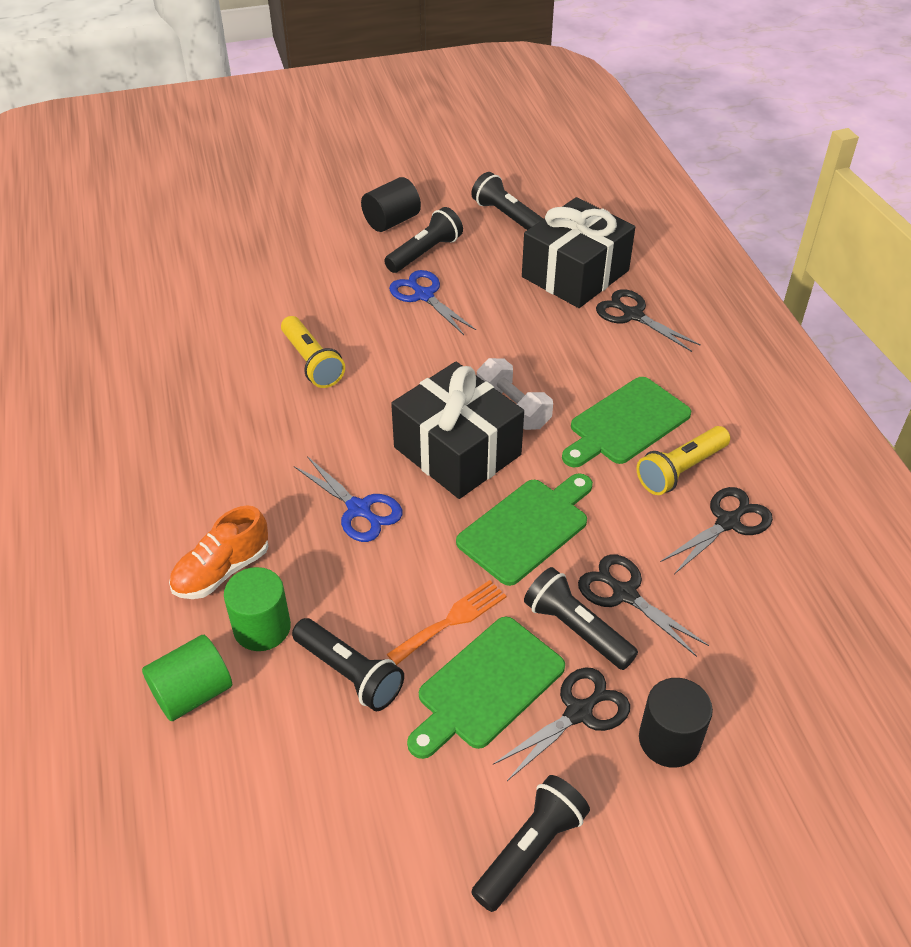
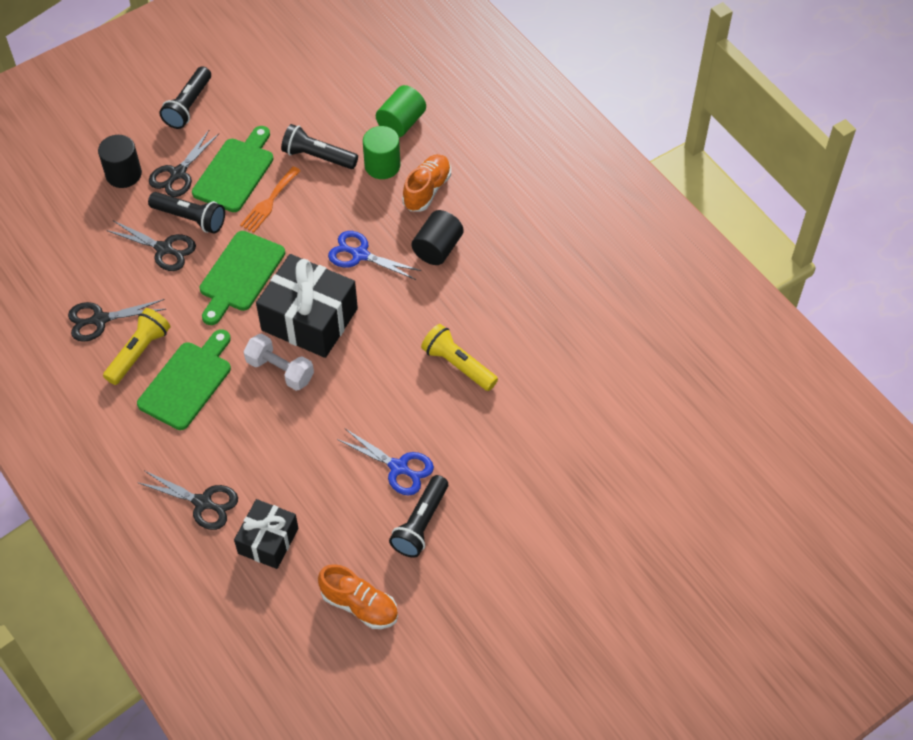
camera: 160 degrees right, 10 degrees up
(391, 221) = (473, 559): black cylinder -> black cylinder (437, 248)
(507, 216) = (359, 605): black flashlight -> orange shoe
(575, 274) = (268, 541): black gift -> black gift, size x0.60
(728, 522) = (100, 320): black scissors -> black scissors turned 45 degrees clockwise

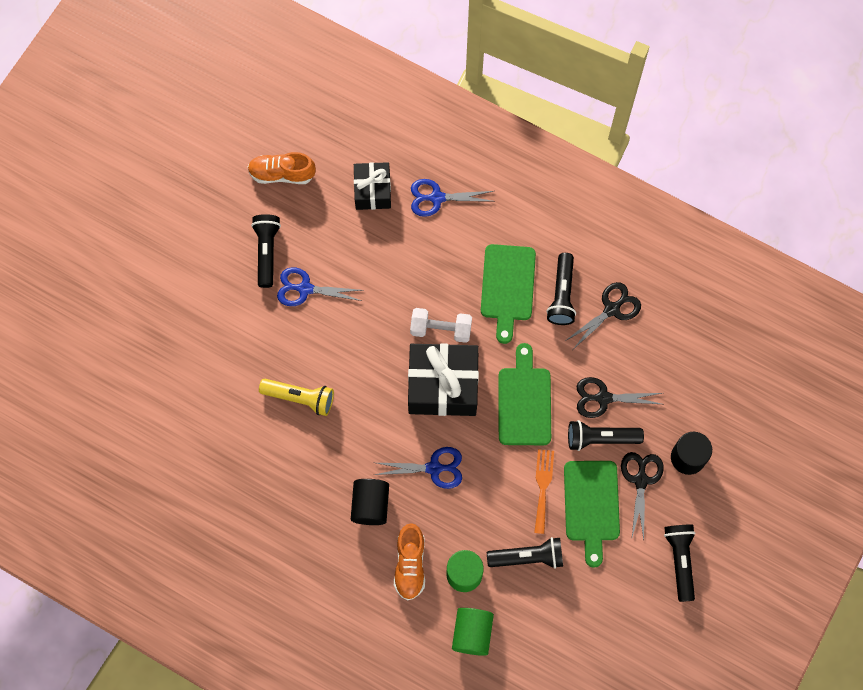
camera: 155 degrees right, 15 degrees up
(139, 352) = (562, 295): yellow flashlight -> black flashlight
(203, 503) = (437, 198): black scissors -> blue scissors

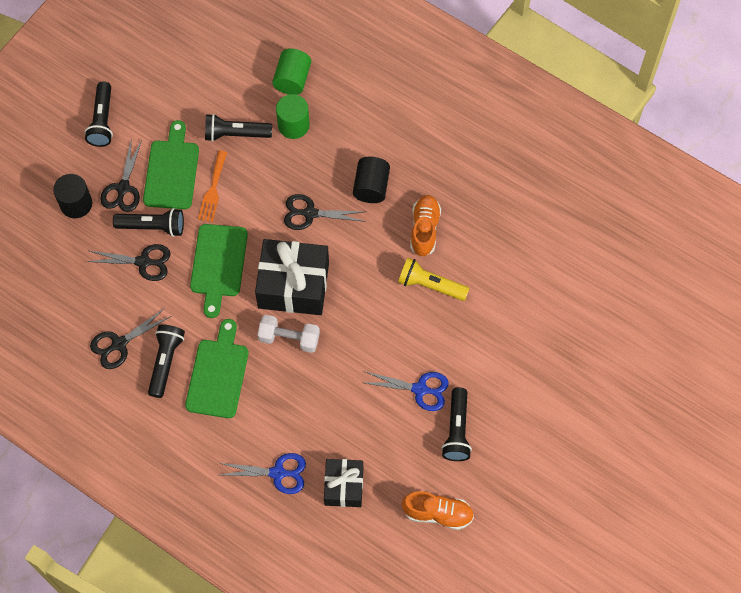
camera: 175 degrees left, 5 degrees down
(410, 565) = (340, 136): orange shoe -> orange shoe (424, 229)
(434, 468) = (310, 213): blue scissors -> black scissors

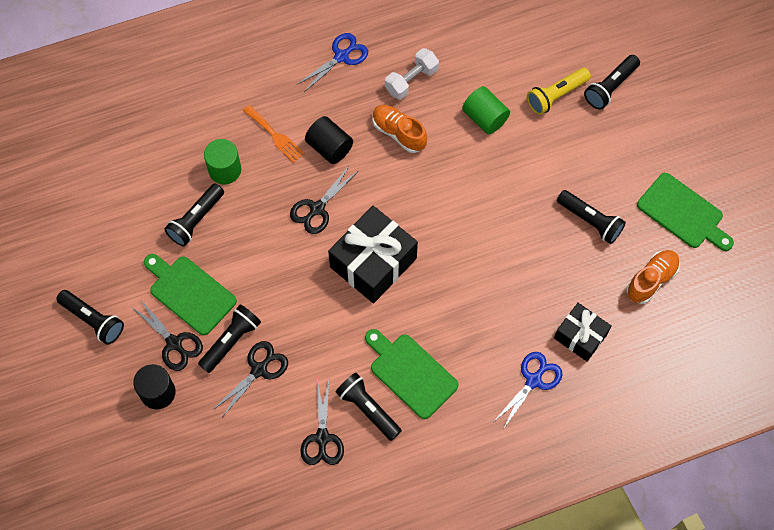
camera: 55 degrees left, 0 degrees up
(213, 190) = (234, 271): orange fork -> orange fork (275, 136)
(218, 264) = (308, 310): green cutting board -> green cutting board (683, 213)
(289, 338) = (419, 296): white dumbbell -> white dumbbell (411, 80)
(292, 79) = (181, 144): green cylinder -> green cylinder (484, 118)
(420, 389) = (536, 225): blue scissors -> blue scissors (341, 56)
(430, 285) = (451, 160): yellow flashlight -> yellow flashlight (556, 95)
(600, 369) = (610, 87): none -> black flashlight

